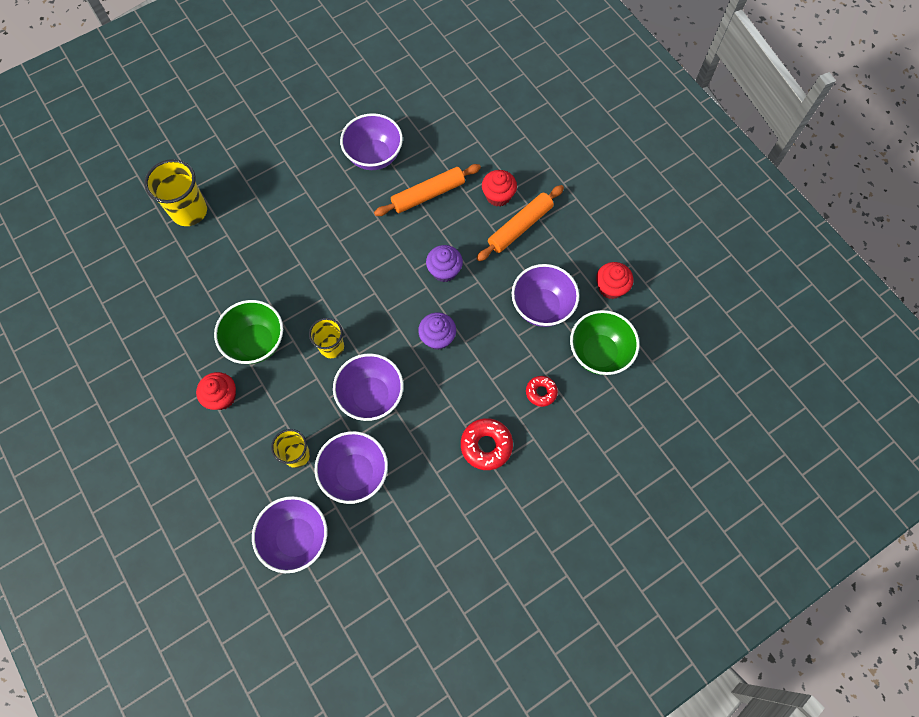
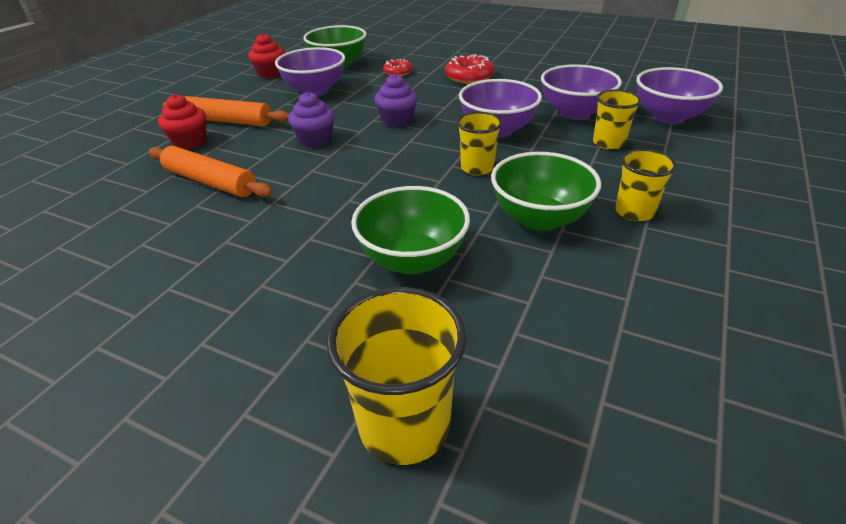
camera: 120 degrees left, 30 degrees down
(222, 397) = (634, 212): red cupcake -> yellow cup
(273, 261) = (412, 259): none -> green bowl
(374, 156) = (156, 246): purple bowl -> none

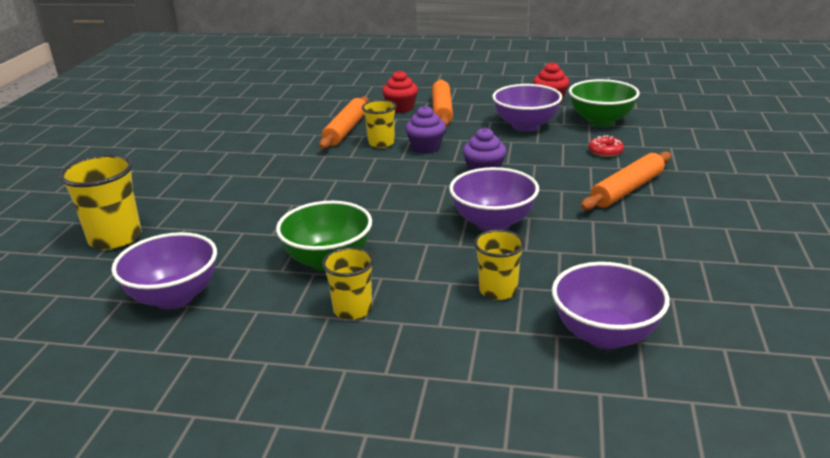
camera: 75 degrees right, 10 degrees down
(412, 259) = (263, 216): green bowl -> none
(469, 77) = (627, 190): red donut -> orange rolling pin
(477, 168) = (407, 222): yellow cup -> yellow cup (381, 143)
(574, 113) = (569, 264): purple bowl -> purple bowl (174, 297)

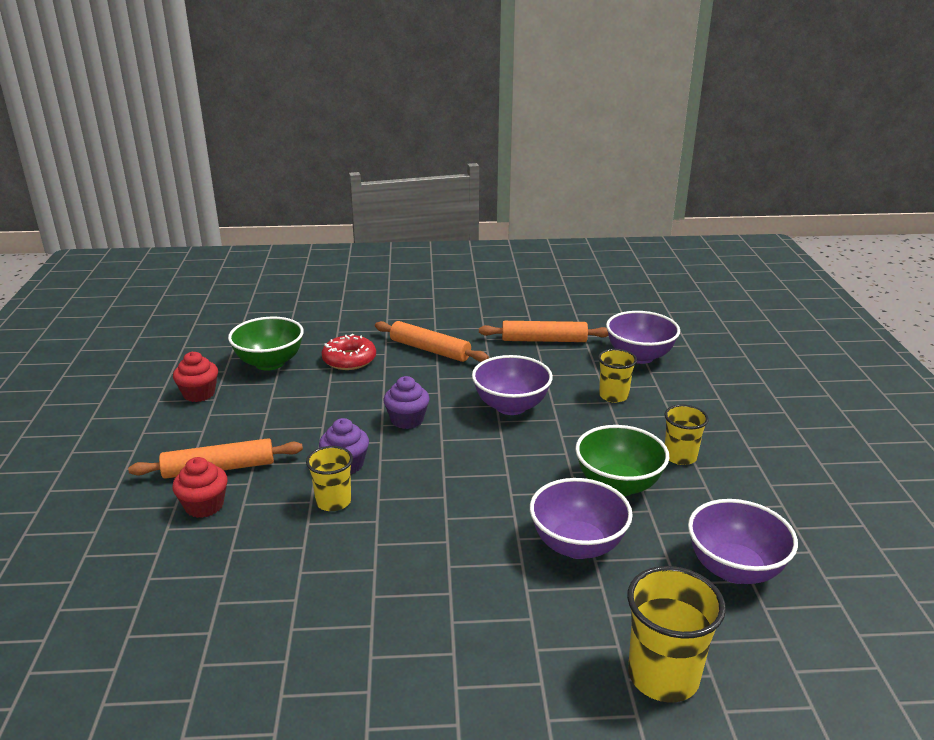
camera: 105 degrees left, 0 degrees up
(346, 130) = (285, 543): orange rolling pin -> orange rolling pin (544, 340)
(526, 125) = (280, 404): purple bowl -> purple bowl (577, 545)
(605, 151) = (349, 360): red donut -> red donut, size x1.61

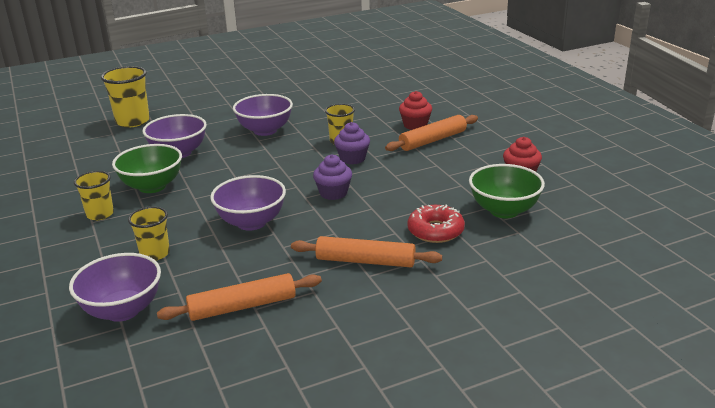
camera: 160 degrees right, 0 degrees up
(734, 569) = (82, 161): purple bowl -> purple bowl (265, 130)

